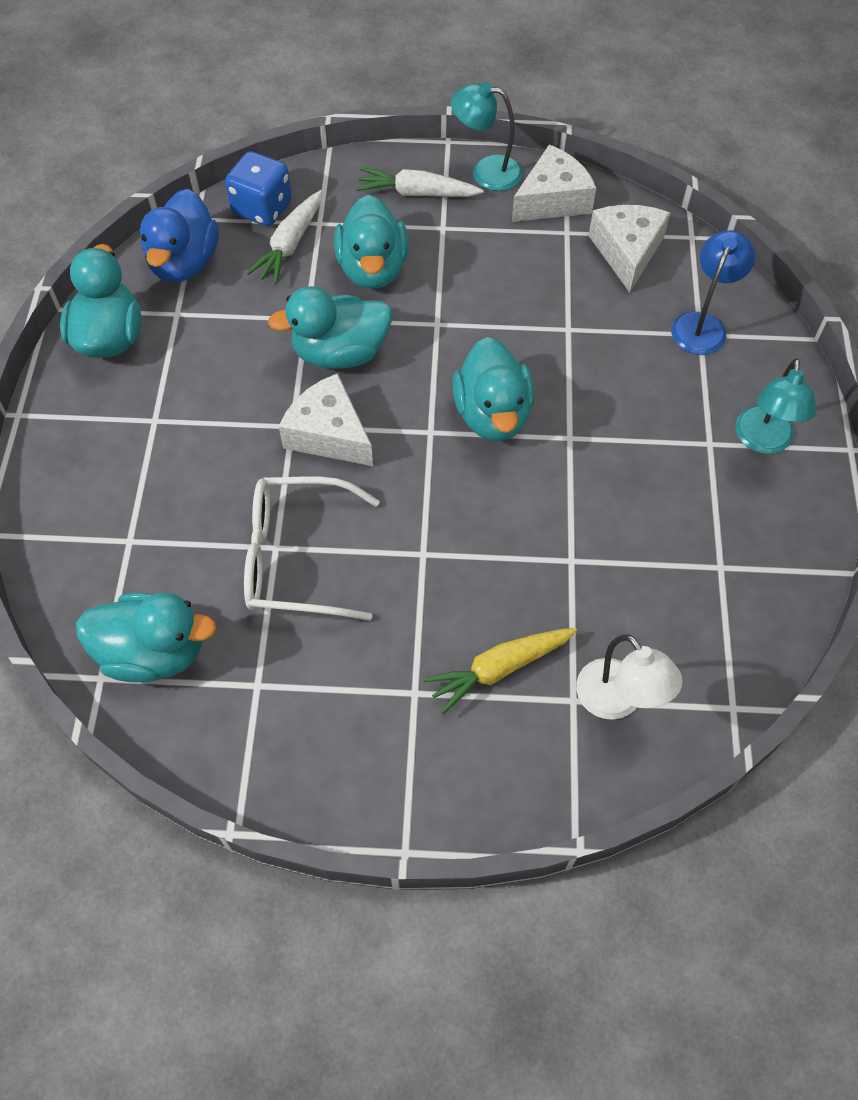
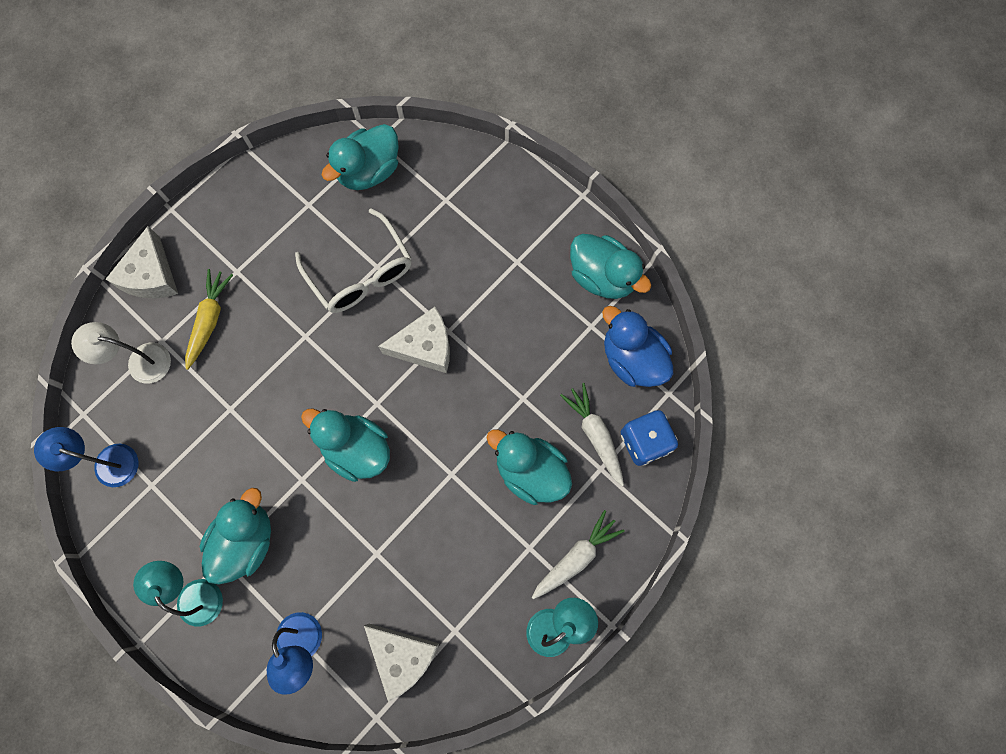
camera: 130 degrees right, 15 degrees up
(298, 558) = (360, 272): white glasses -> white glasses turned 105 degrees clockwise
(340, 353) = (478, 397): turquoise duck -> turquoise duck (246, 540)
(552, 200) = (492, 649): white cheese -> white cheese (151, 275)
(748, 631) = (107, 462): none -> blue lamp

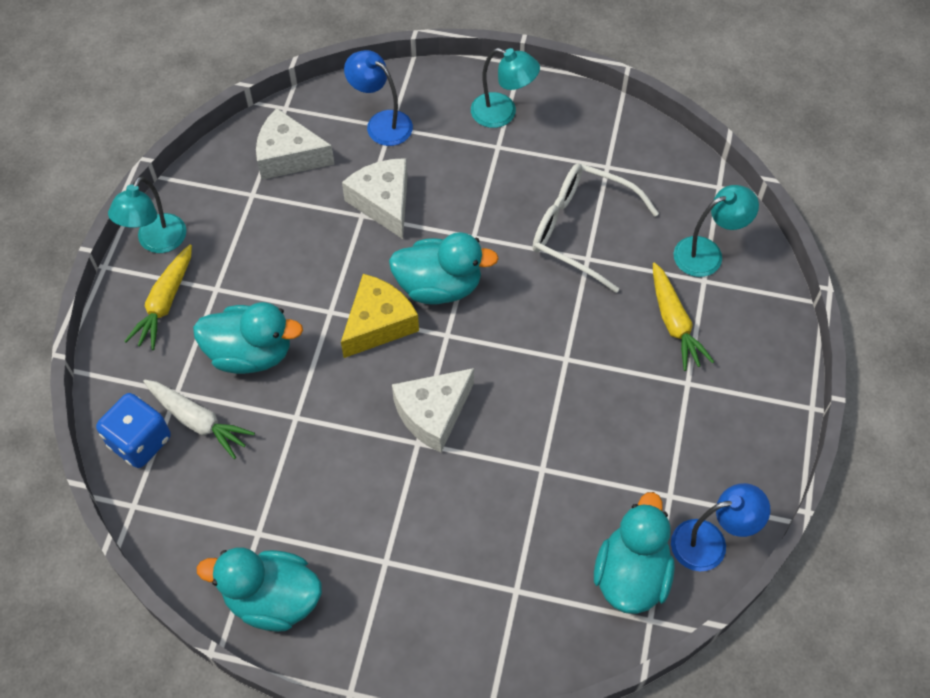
camera: 150 degrees right, 15 degrees down
(107, 462) = (661, 163): blue lamp -> blue lamp (710, 542)
(140, 361) = (707, 253): white lamp -> turquoise lamp
(151, 275) = (769, 332): white cheese -> white cheese (383, 202)
(246, 540) = (488, 168): turquoise duck -> none
(360, 272) = (556, 452): white glasses -> white glasses (582, 231)
(421, 442) = (378, 323): none -> yellow cheese
(576, 557) = (165, 303): white carrot -> yellow carrot
(632, 359) = (192, 521): blue duck -> none

